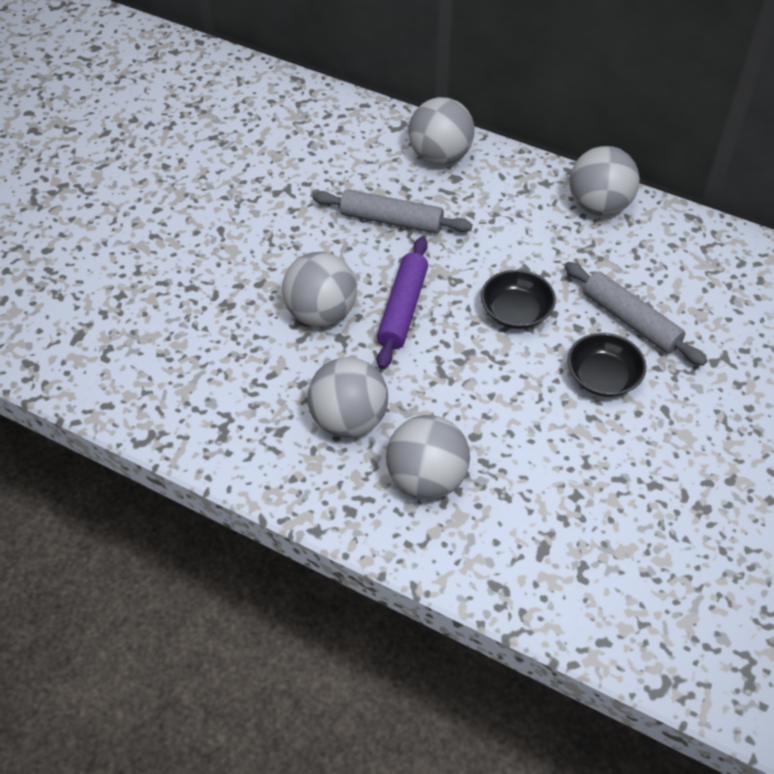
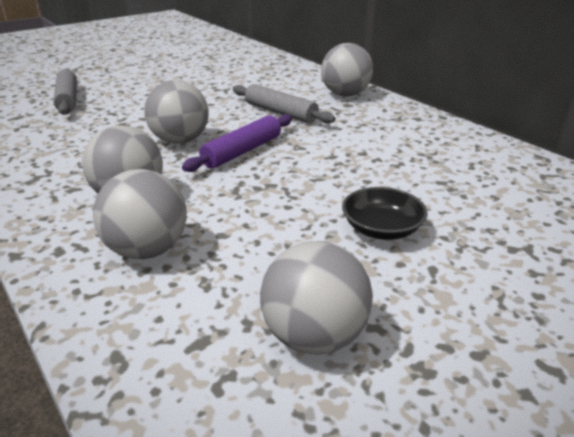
camera: 25 degrees right, 20 degrees down
(516, 312) = (333, 172): black bowl -> none
(598, 206) = (454, 136): grey ball -> grey ball (314, 336)
(630, 321) = (438, 201): grey rolling pin -> grey rolling pin (68, 99)

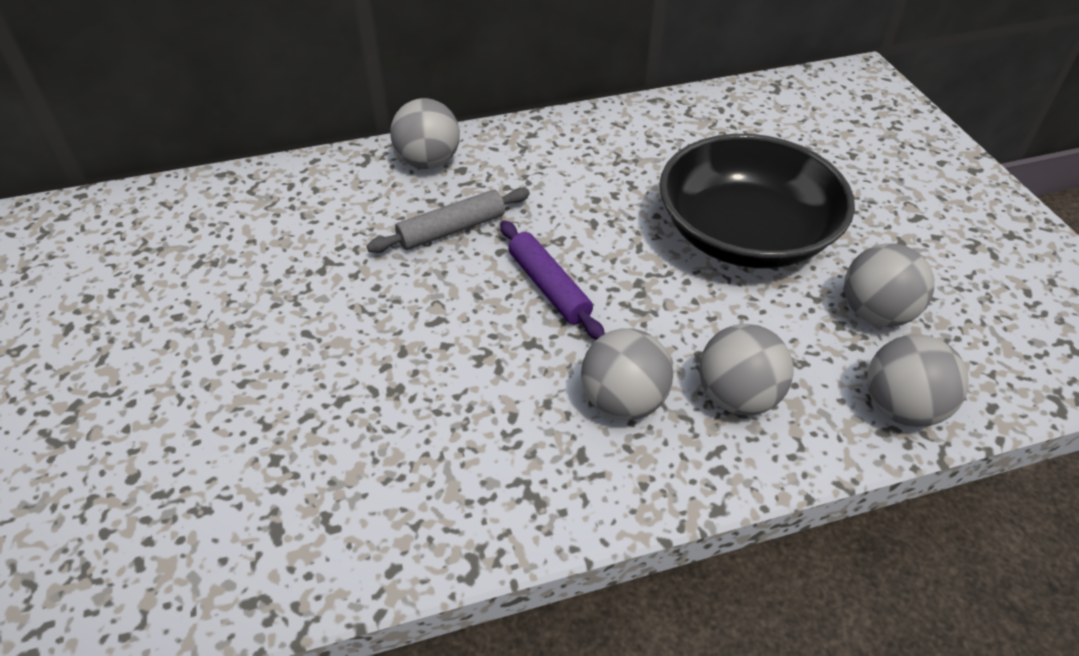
camera: 70 degrees left, 15 degrees up
(68, 99) = (233, 456): grey rolling pin -> none
(180, 141) = (489, 337): grey ball -> grey ball (901, 408)
(381, 229) = (745, 234): black bowl -> black bowl, size x2.46

